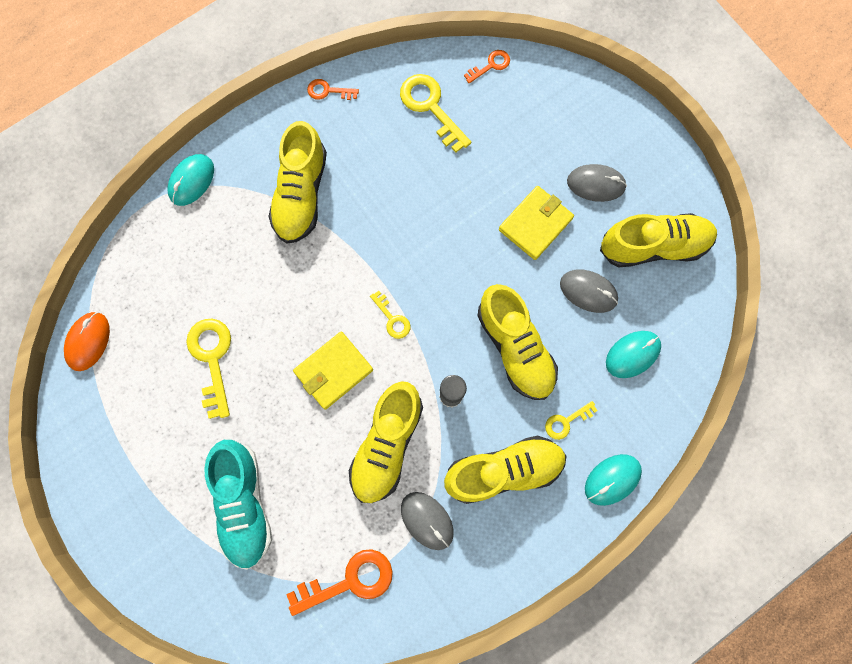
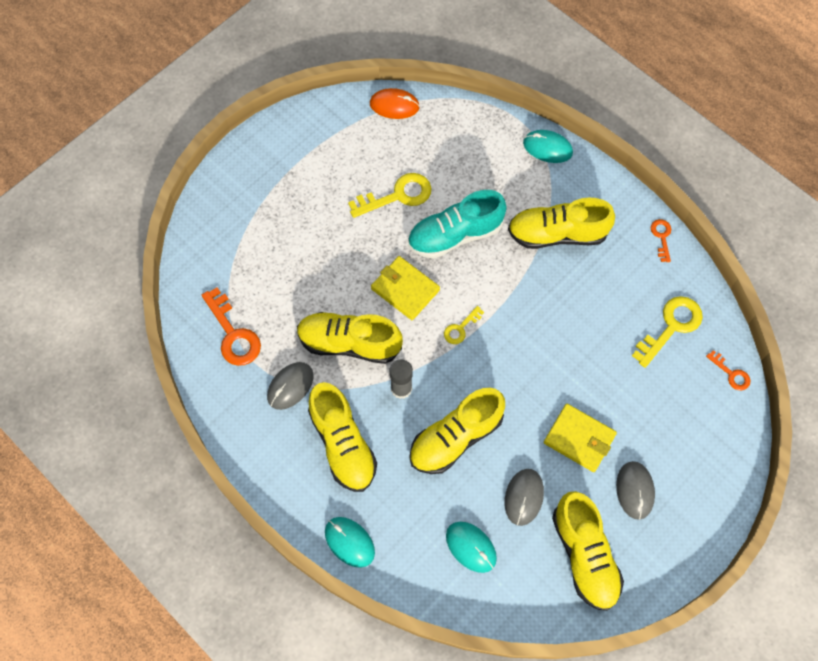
camera: 80 degrees right, 10 degrees down
(244, 504) = (284, 243): turquoise shoe -> turquoise shoe (455, 235)
(566, 422) = (395, 493): yellow key -> none

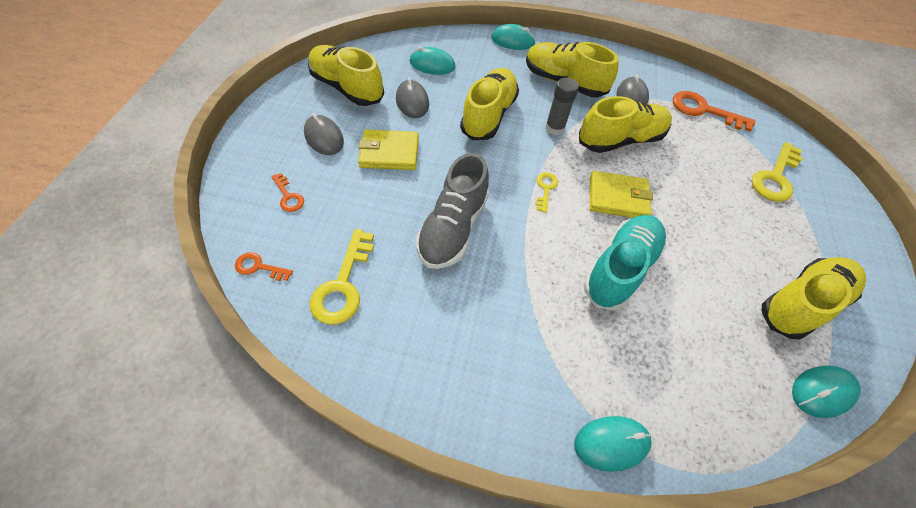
camera: 145 degrees right, 10 degrees down
(394, 105) = (822, 392): orange mouse -> turquoise mouse
(397, 195) = (708, 280): yellow key -> yellow key (775, 177)
(557, 234) = (522, 326): yellow shoe -> yellow shoe (801, 303)
(563, 331) = (453, 228): none -> grey shoe
(661, 237) = (398, 391): orange key -> orange key (288, 196)

